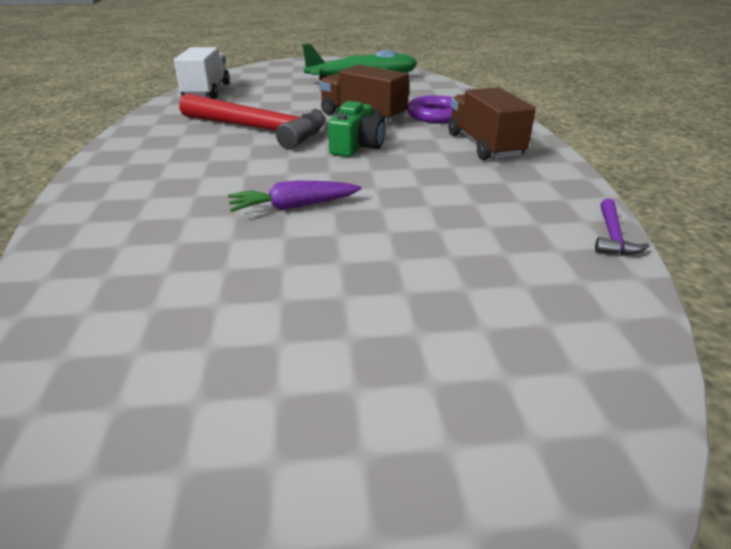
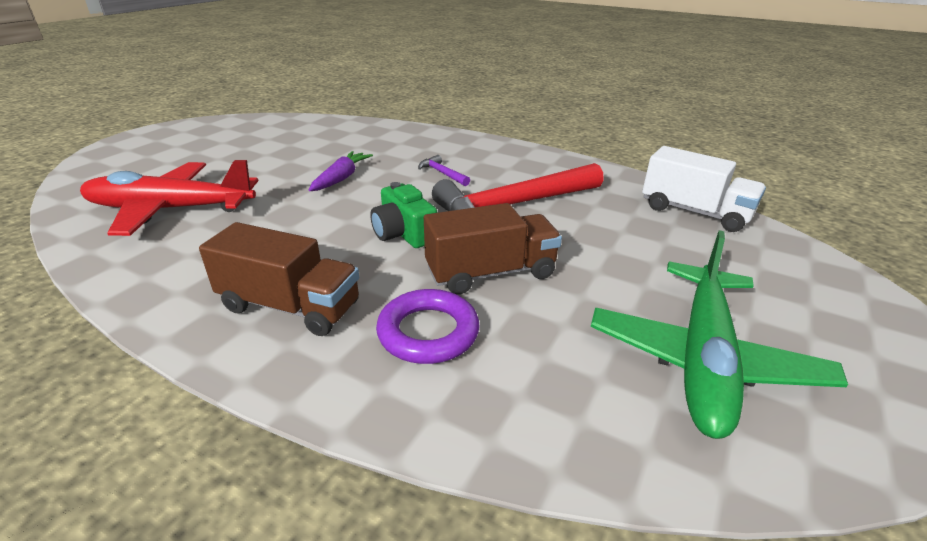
camera: 125 degrees right, 0 degrees up
(499, 258) = (172, 209): none -> red plane
(612, 236) = (87, 260): purple hammer -> purple hammer (442, 173)

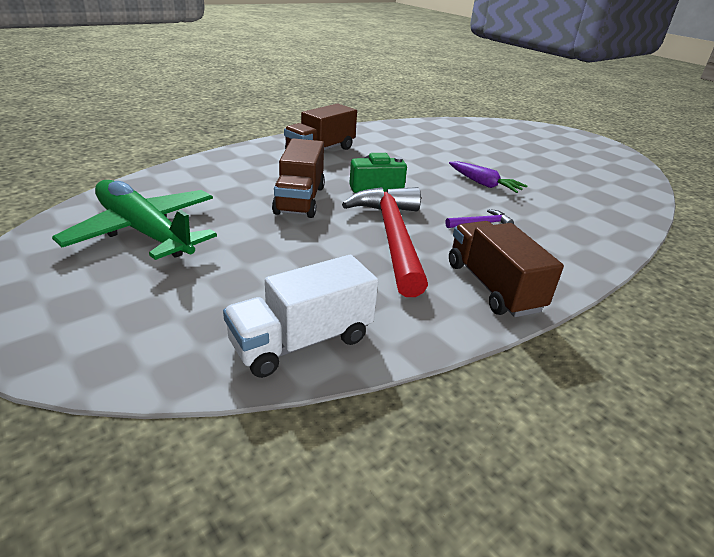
camera: 110 degrees right, 0 degrees up
(172, 209) = (451, 138): red plane -> none
(428, 332) = (264, 172): purple ring -> none
(540, 163) = (492, 286): none -> brown truck

